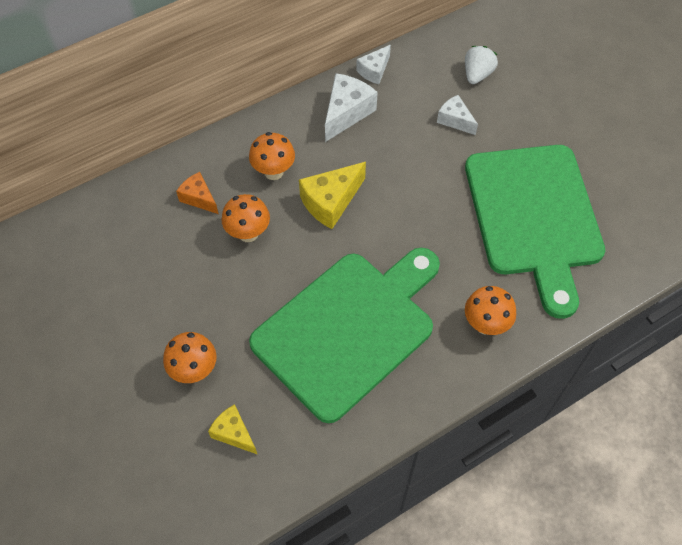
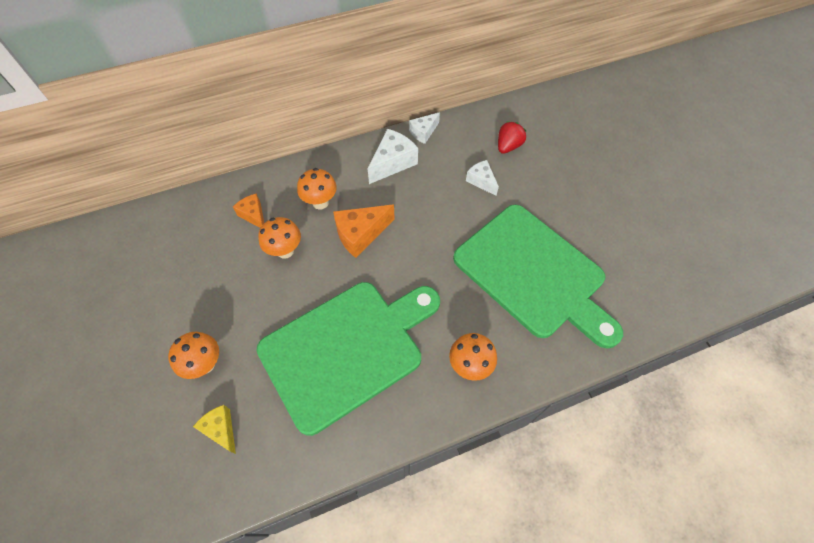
camera: 10 degrees right, 0 degrees up
(331, 202) = (360, 234): yellow cheese -> orange cheese
(477, 74) = (508, 146): white strawberry -> red strawberry
(534, 216) = (533, 273): green cutting board -> green cutting board turned 45 degrees counterclockwise

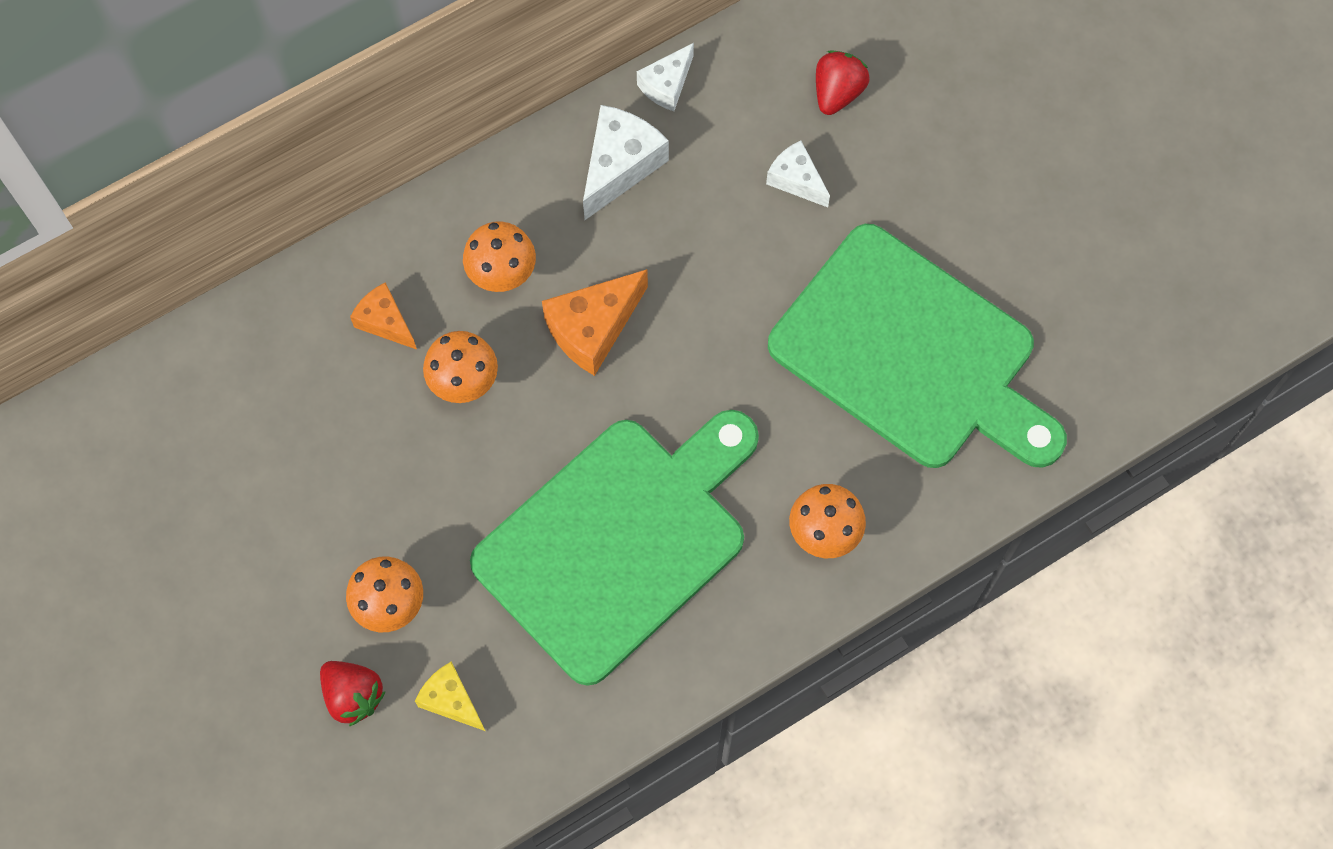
camera: 10 degrees left, 10 degrees up
(164, 415) = (353, 695): none -> red strawberry

